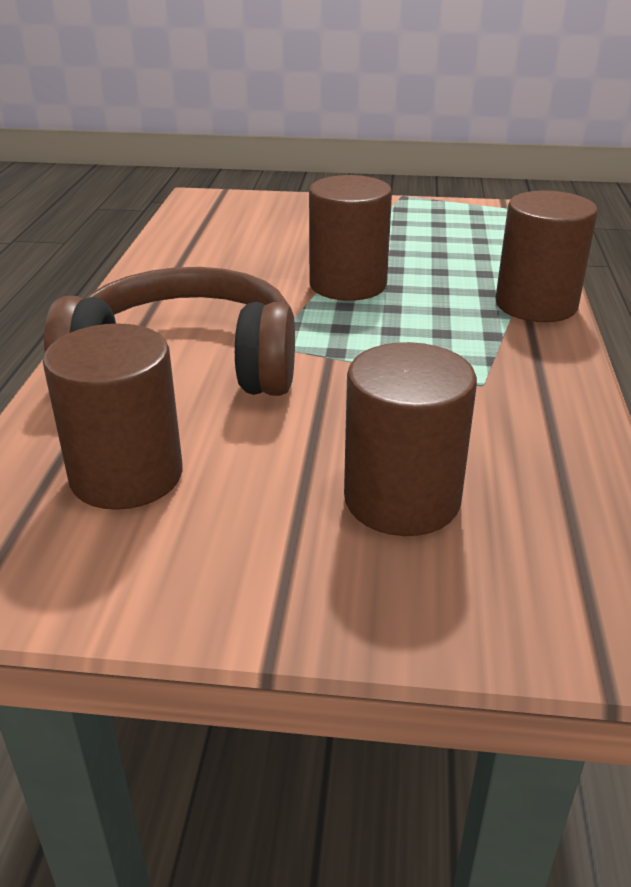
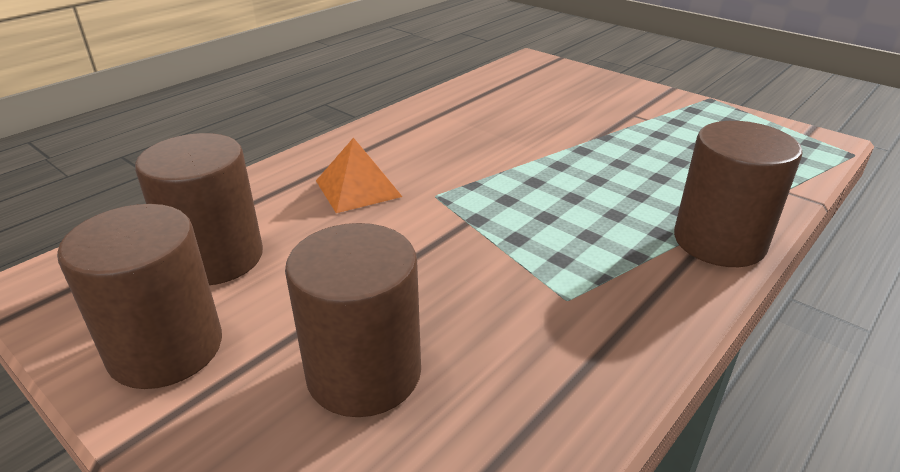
camera: 35 degrees right, 0 degrees up
(186, 364) = (358, 188): brown headphones -> orange pyramid
(348, 285) = (559, 164): brown cylinder -> brown cylinder (166, 348)

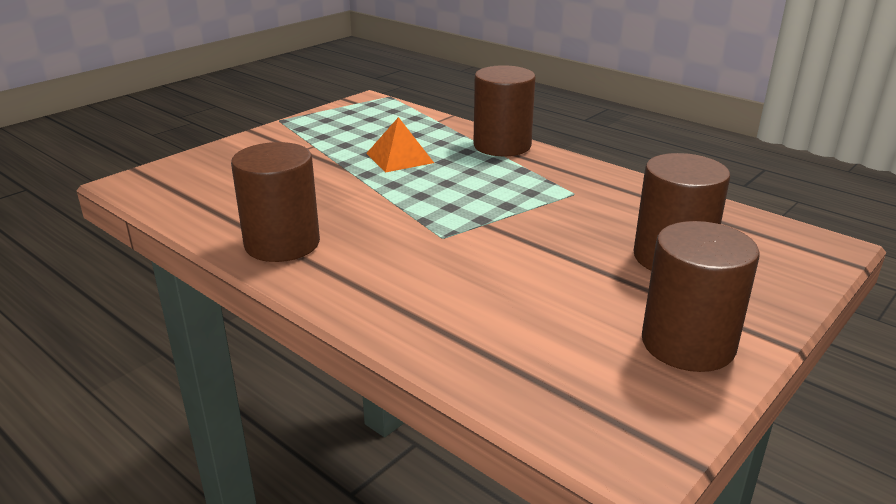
camera: 90 degrees left, 5 degrees down
(216, 258) = (561, 341): brown cylinder -> brown cylinder (282, 244)
(358, 188) = (429, 275): orange pyramid -> orange pyramid (399, 158)

